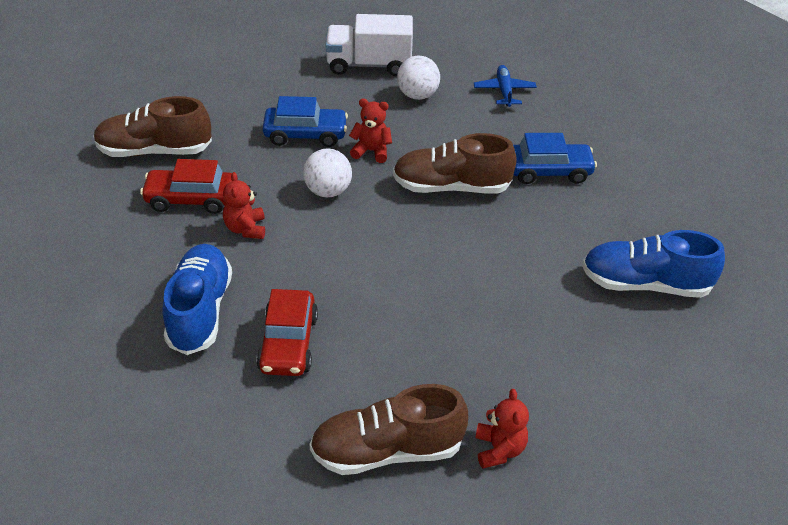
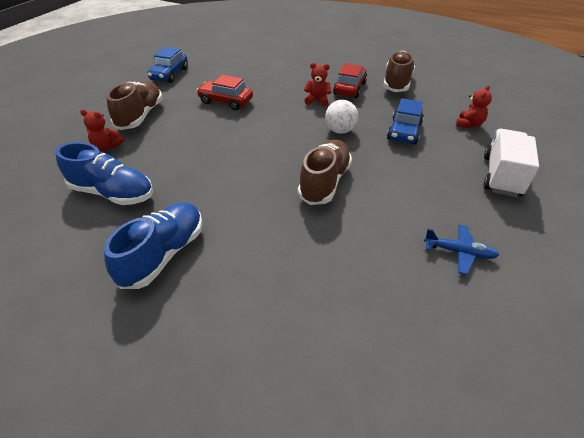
camera: 110 degrees right, 0 degrees up
(200, 311) = (263, 83): blue shoe -> blue shoe (112, 193)
(371, 151) = (378, 155): red teddy bear -> red teddy bear (469, 124)
(417, 95) = (453, 193): white ball -> none
(549, 171) = (324, 243): blue car -> blue car (169, 74)

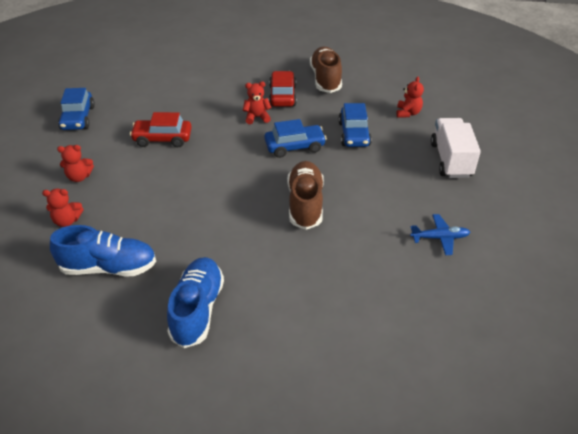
camera: 20 degrees left, 0 degrees up
(140, 116) = (79, 177): brown shoe -> red teddy bear
(340, 130) = (295, 147): white ball -> blue car

